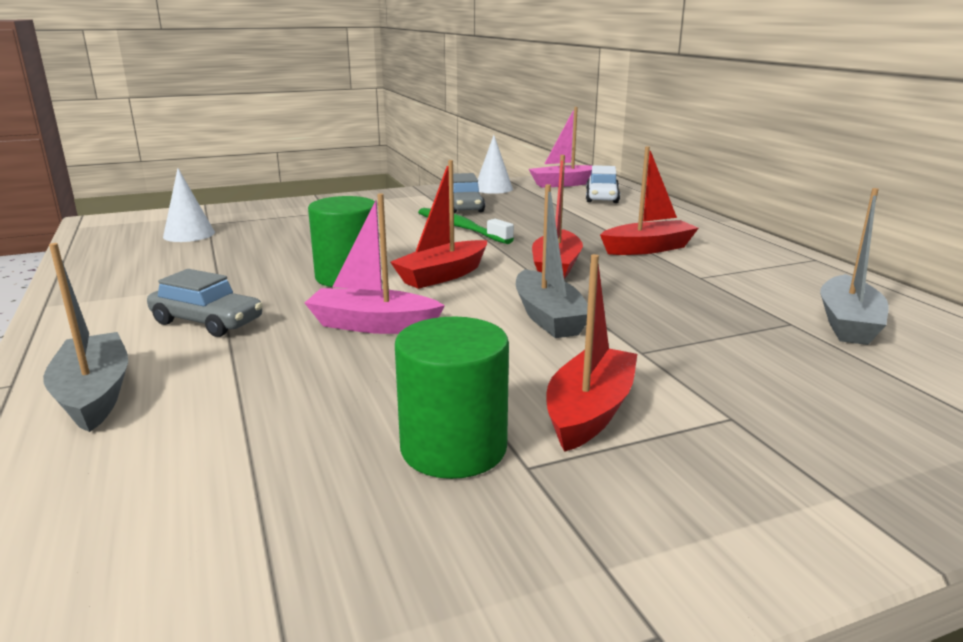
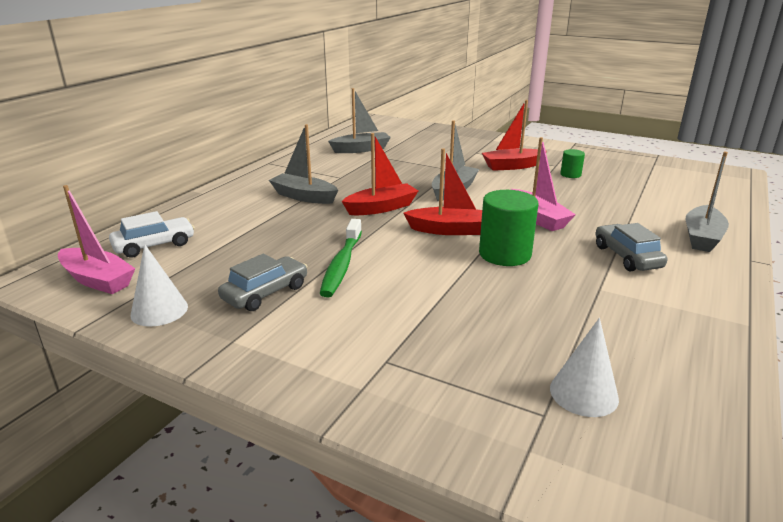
camera: 130 degrees left, 5 degrees up
(453, 448) = (570, 174): green cylinder -> green cylinder, size x0.52
(648, 248) = (304, 197): red boat -> grey boat

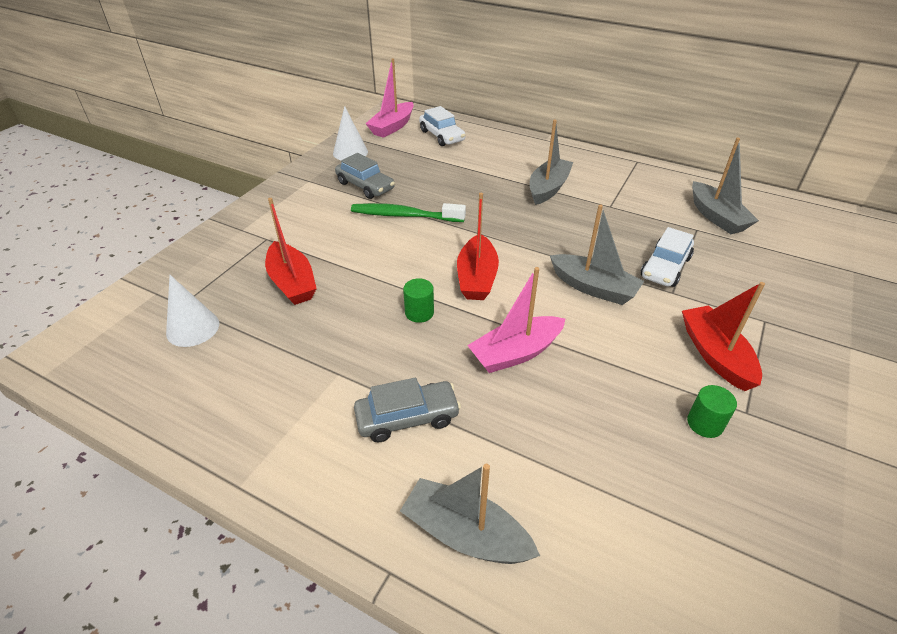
camera: 90 degrees right, 15 degrees up
(381, 208) = (528, 234): red boat -> red boat (292, 282)
(425, 169) = (665, 267): none -> white car
(504, 254) = (419, 313): green cylinder -> green cylinder, size x0.52

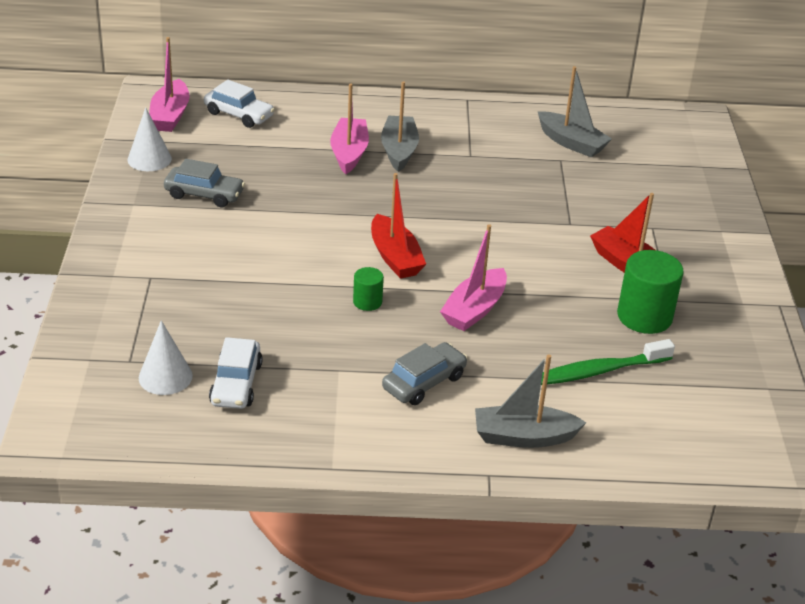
camera: 30 degrees left, 5 degrees down
(292, 282) = (222, 310): red boat -> none
(404, 215) = (275, 216): green toothbrush -> green toothbrush (599, 371)
(504, 181) = (349, 153): none -> pink boat
(593, 288) = (503, 238): grey boat -> none
(665, 267) = (552, 203): white car -> white car (236, 384)
(705, 423) = (644, 316): green cylinder -> green cylinder, size x1.91

